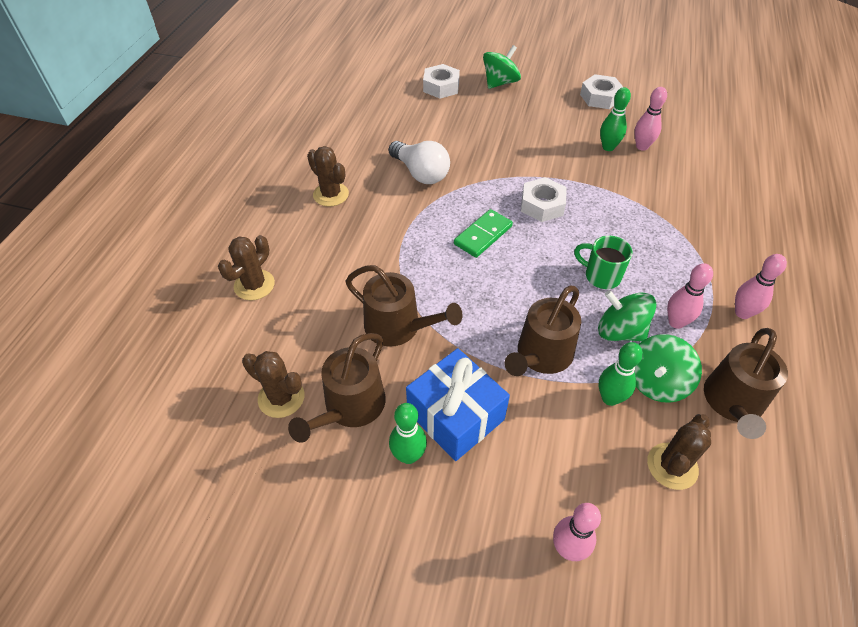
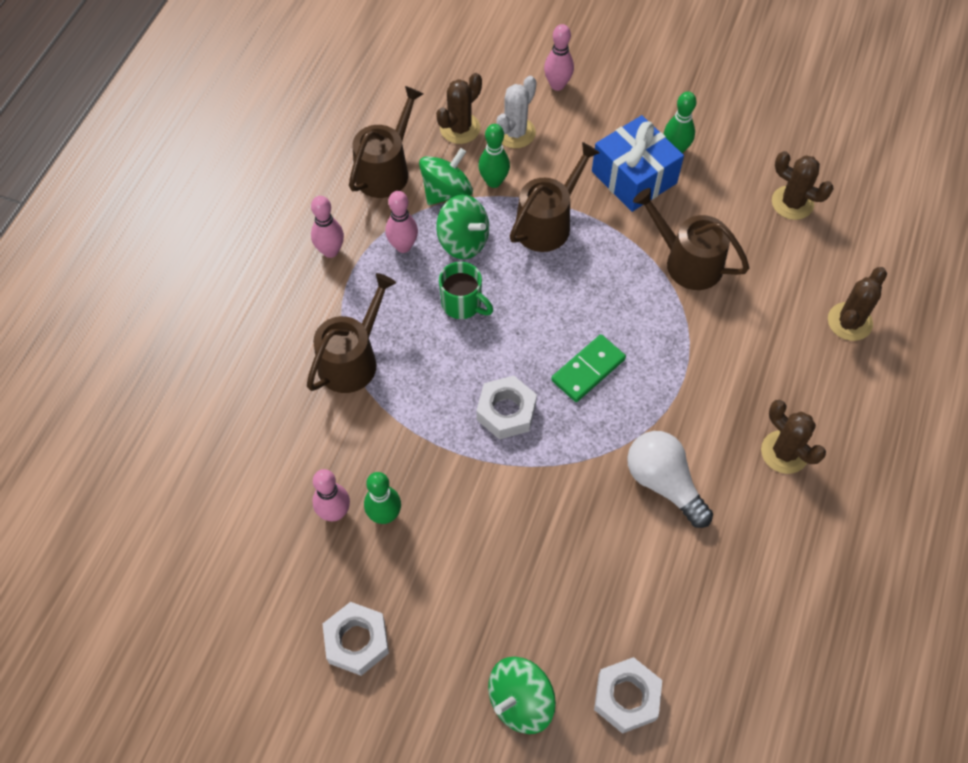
camera: 175 degrees left, 10 degrees up
(350, 407) = (728, 190): brown watering can -> brown watering can (352, 360)
(604, 465) = (515, 133): none -> white cactus

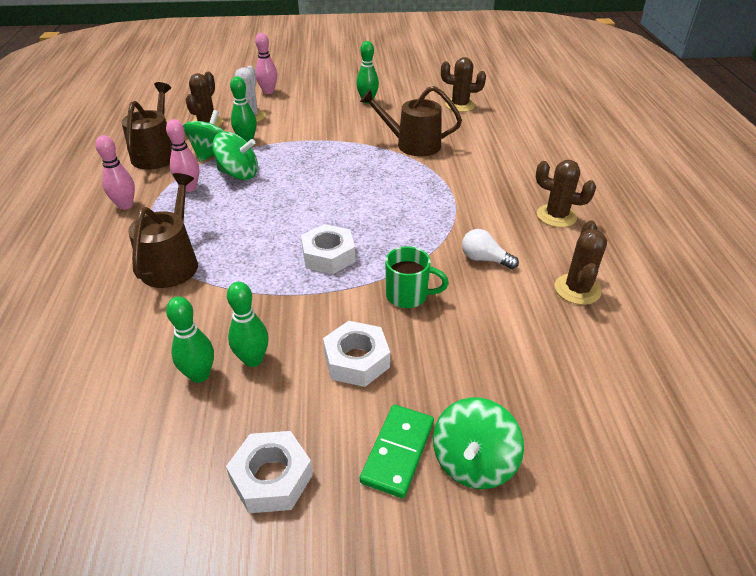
camera: 25 degrees left, 20 degrees down
(334, 513) = (199, 375): pink bowling pin -> green bowling pin
(462, 304) = (256, 206): green mug -> green mug (408, 296)
(547, 223) = (299, 150): brown watering can -> none
(588, 370) = (380, 214): green domino -> green domino (398, 452)
(626, 697) = (567, 416): white nut -> white nut (356, 360)
(634, 177) = (348, 117): blue gift -> none
(663, 483) = (484, 259): white light bulb -> white light bulb, size x0.61
(849, 322) = (540, 144): brown cactus -> brown cactus (577, 289)

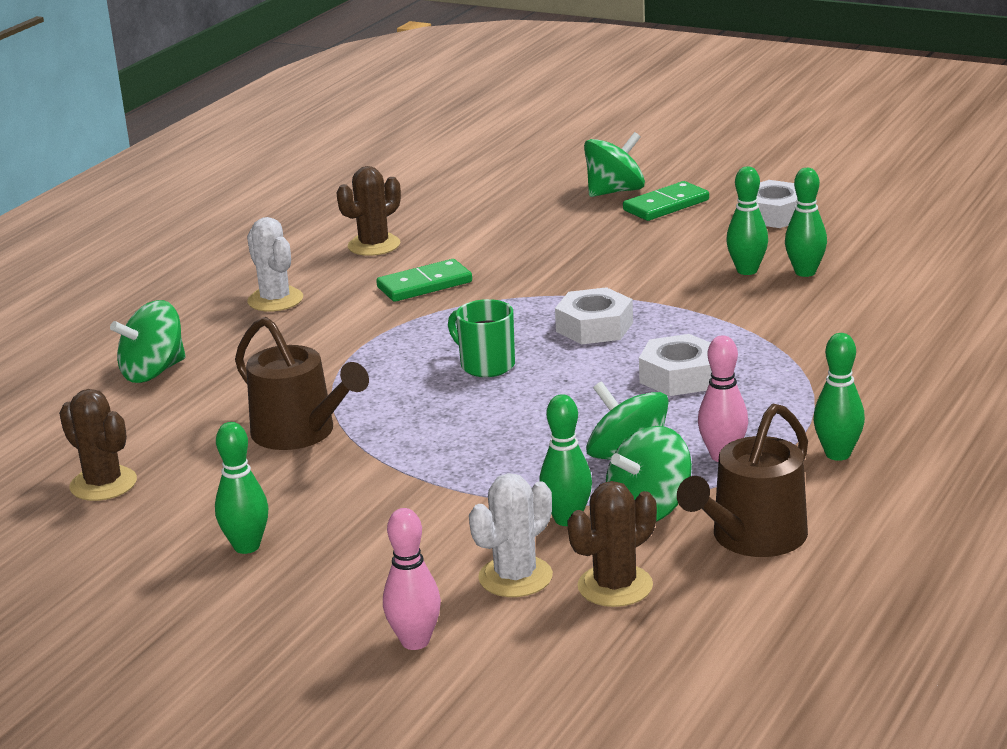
camera: 145 degrees left, 15 degrees down
(125, 205) = (838, 454): pink bowling pin -> green bowling pin
(172, 263) = (794, 364): brown watering can -> none
(356, 360) = (648, 250): white nut -> white nut (679, 376)
(408, 296) = (546, 277): green mug -> green mug (486, 365)
(484, 259) = (424, 285): white light bulb -> green domino
(534, 153) = (153, 372): none -> green spinning top
(556, 216) = (275, 300): brown cactus -> white cactus

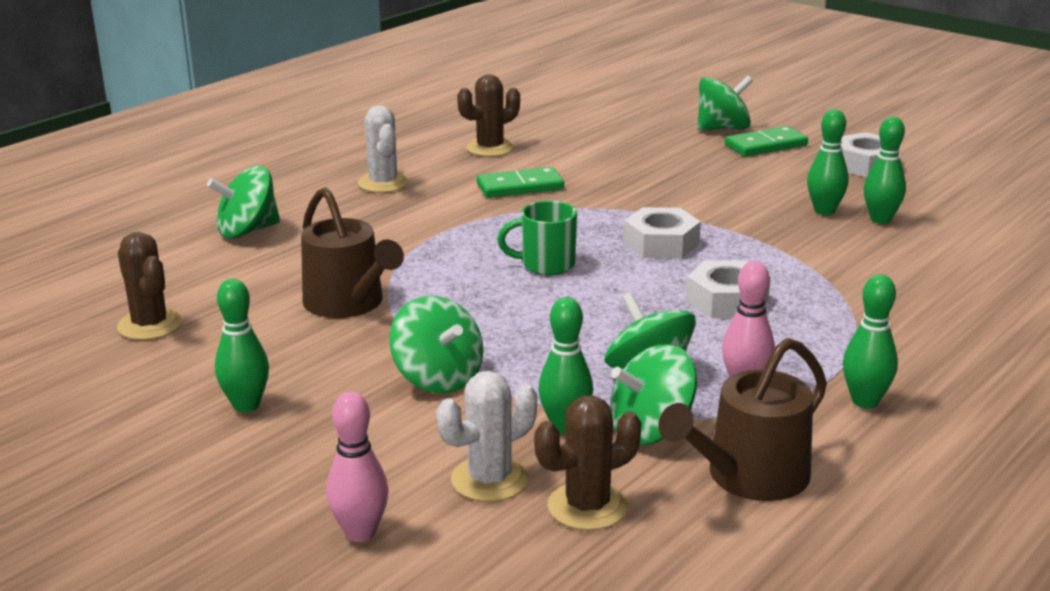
camera: 10 degrees right, 0 degrees up
(425, 493) = (438, 378): none -> green spinning top
(486, 365) = (546, 265): green mug -> green mug turned 60 degrees counterclockwise

